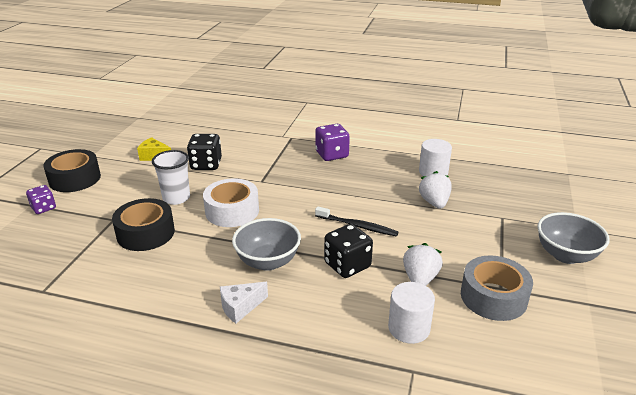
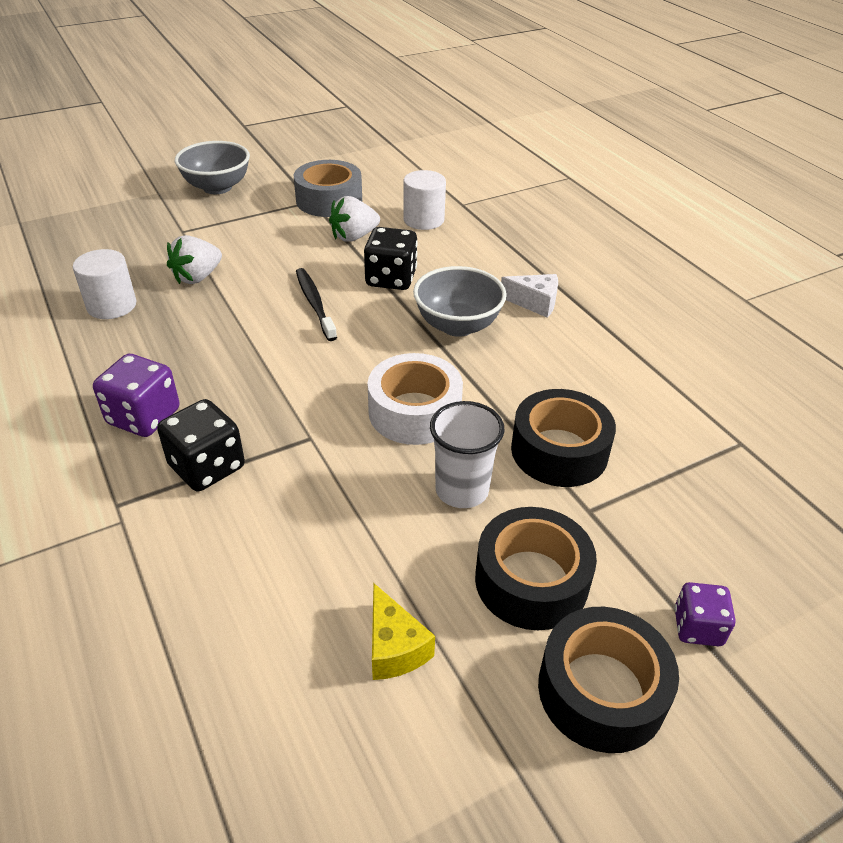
camera: 135 degrees left, 10 degrees up
(121, 189) = (531, 580): none -> black tape
(206, 164) = (335, 540): black dice -> black dice (207, 467)

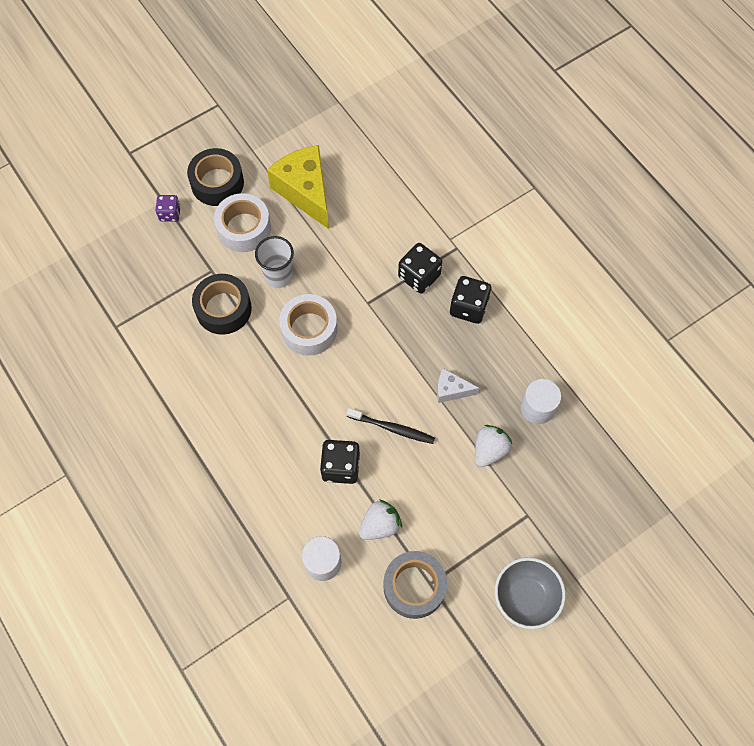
camera: 175 degrees right, 25 degrees up
(144, 417) = (468, 307): purple dice -> black dice
(314, 303) = (393, 428): black toothbrush -> black toothbrush turned 45 degrees counterclockwise
(394, 647) = (305, 191): yellow cheese -> yellow cheese, size x2.03
(457, 325) = (286, 415): grey bowl -> none
(531, 580) = (244, 228): black tape -> white tape
(535, 303) = (229, 449): white cheese -> white cheese (451, 390)

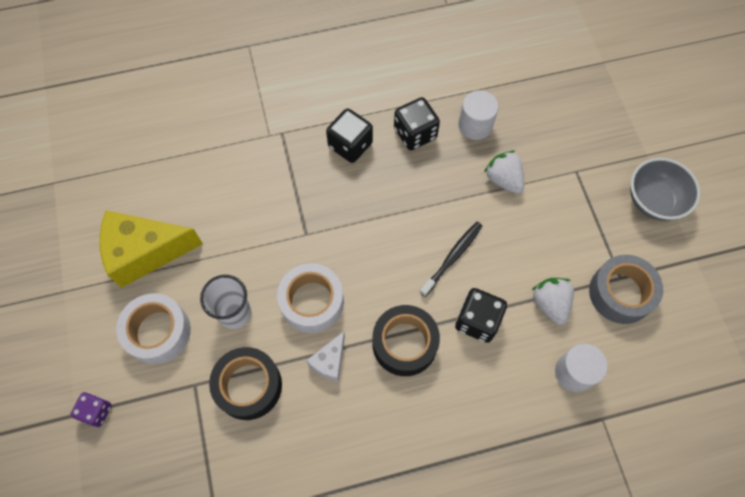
camera: 70 degrees left, 0 degrees up
(217, 183) = (84, 344): black tape -> black tape (404, 343)
(419, 276) = (297, 177): black dice -> black dice (415, 133)
(451, 390) = (431, 191): white cheese -> white cheese (329, 361)

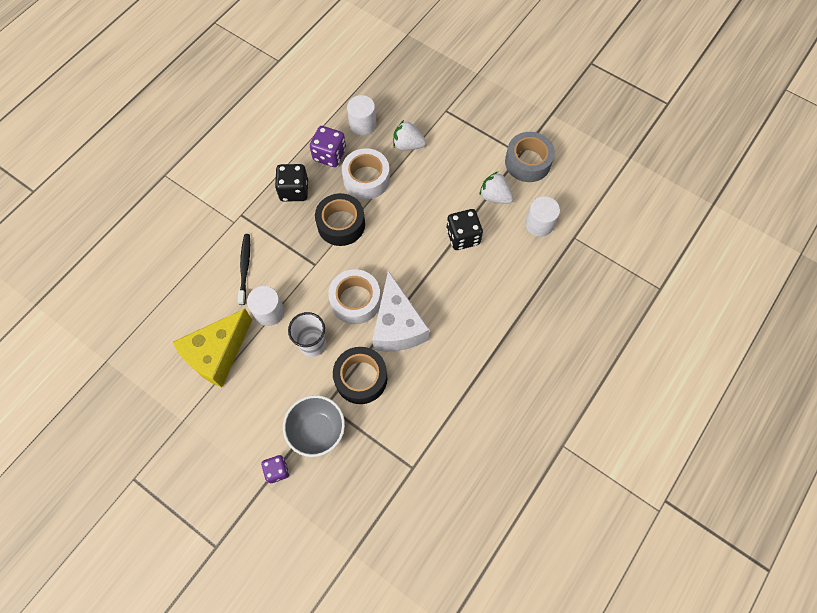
camera: 40 degrees left, 0 degrees up
(158, 332) = (273, 393): white tape -> white tape (366, 179)
(224, 248) = (269, 312): none -> white cylinder
(329, 361) = (397, 326): white cheese -> white cheese, size x2.03
(404, 343) = (432, 281): black tape -> black tape (341, 224)
(415, 133) = (329, 155): black dice -> purple dice
(452, 257) = (417, 211): black toothbrush -> black toothbrush (245, 267)
(653, 201) = (503, 97): grey bowl -> grey bowl (317, 430)

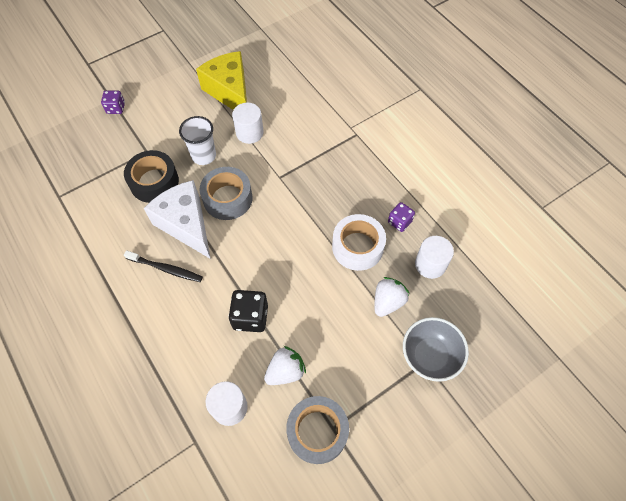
camera: 110 degrees right, 5 degrees down
(245, 267) = (300, 125): black toothbrush -> black toothbrush (166, 269)
(294, 190) = (367, 181): black dice -> none
(317, 430) = (130, 140): grey bowl -> grey bowl (429, 356)
(329, 155) = (399, 222): purple dice -> purple dice, size x0.64
(341, 224) = (313, 209): black tape -> none
(355, 300) = (228, 198): white tape -> grey tape
(397, 326) = (186, 224): white cheese -> white cheese turned 45 degrees clockwise

